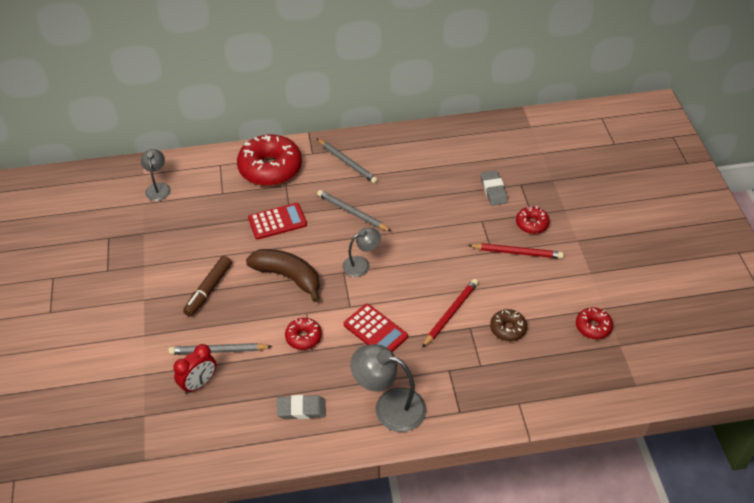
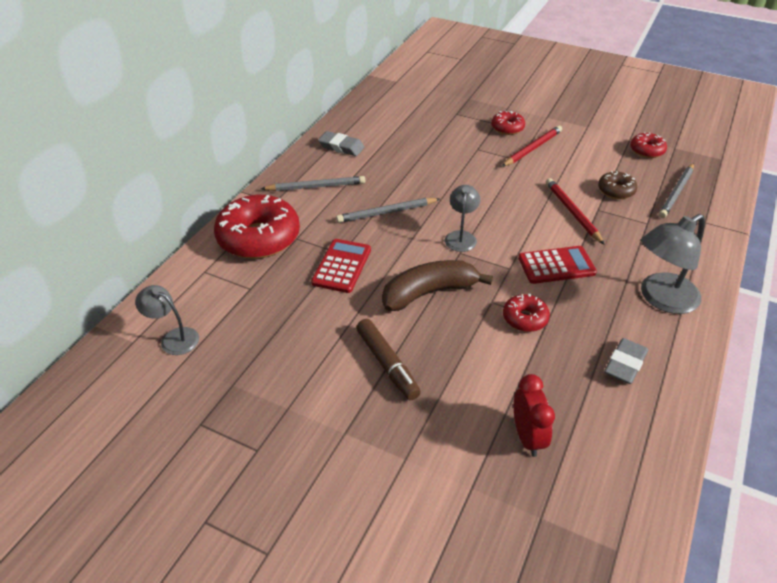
camera: 55 degrees left, 5 degrees down
(218, 351) = (489, 396): grey pencil -> grey pencil (676, 192)
(493, 190) = (448, 128): grey eraser -> grey eraser (341, 147)

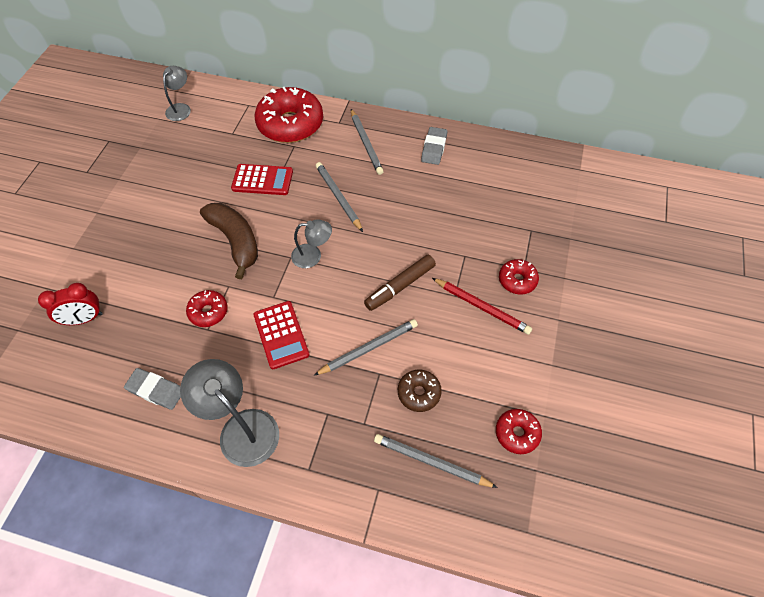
camera: 80 degrees right, 15 degrees up
(387, 364) = (156, 225): brown marker -> brown marker (400, 286)
(572, 212) = (368, 348): red pencil -> grey pencil

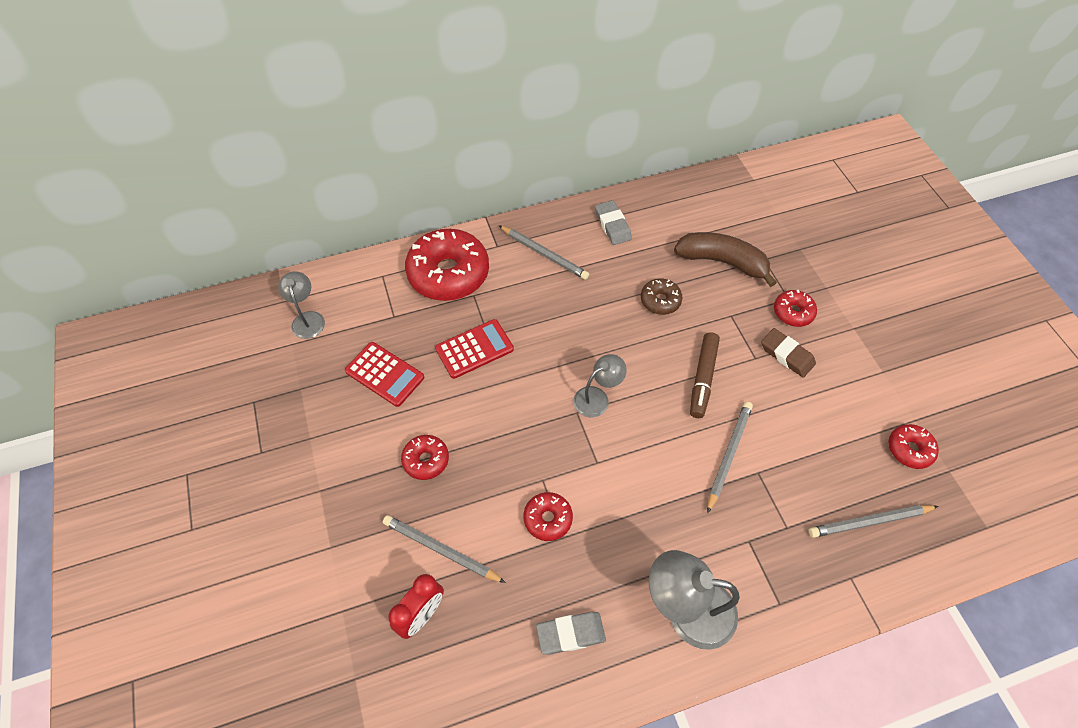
camera: 35 degrees left, 0 degrees up
(170, 231) = (426, 460): none -> red donut
(236, 241) = (506, 429): brown banana -> brown banana (722, 262)
(281, 335) = (639, 495): red calculator -> red calculator (385, 374)
(338, 197) = (567, 324): grey pencil -> grey pencil (441, 550)
(419, 393) = (806, 467): brown donut -> brown donut (660, 301)
(482, 307) = (786, 355): red pencil -> brown eraser

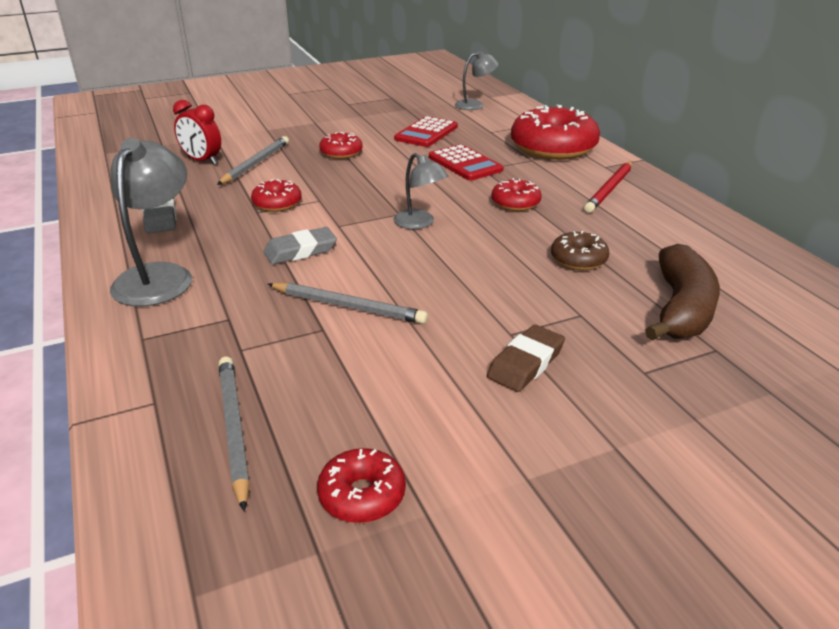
camera: 85 degrees right, 25 degrees down
(544, 254) = (609, 189): grey pencil -> red pencil
(612, 225) = (687, 226): grey eraser -> grey eraser (300, 251)
(702, 378) = (462, 289): brown marker -> none
(793, 312) = (616, 374): red donut -> red donut (515, 203)

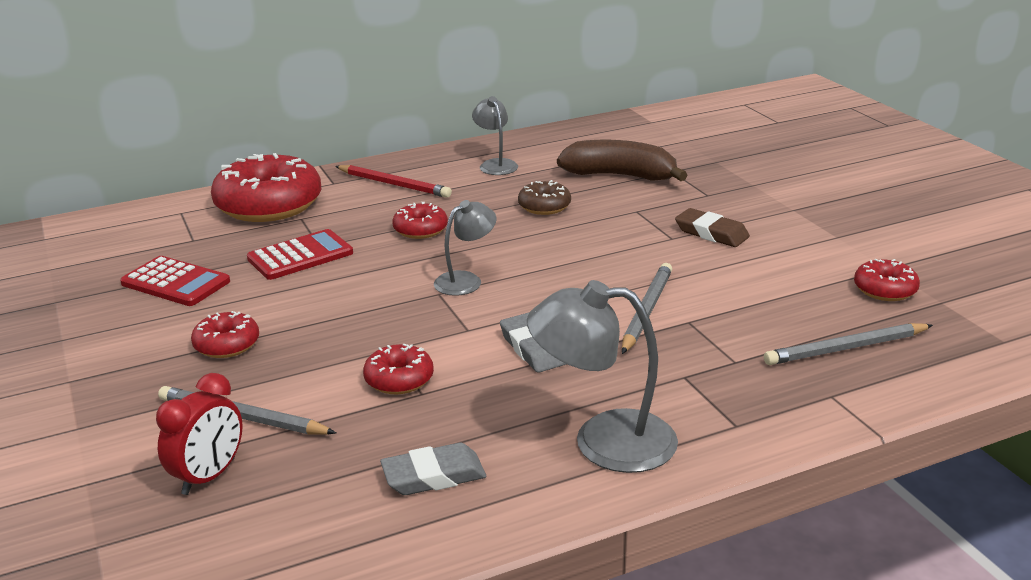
camera: 90 degrees left, 5 degrees down
(475, 105) = (75, 249): grey lamp -> grey lamp (495, 164)

